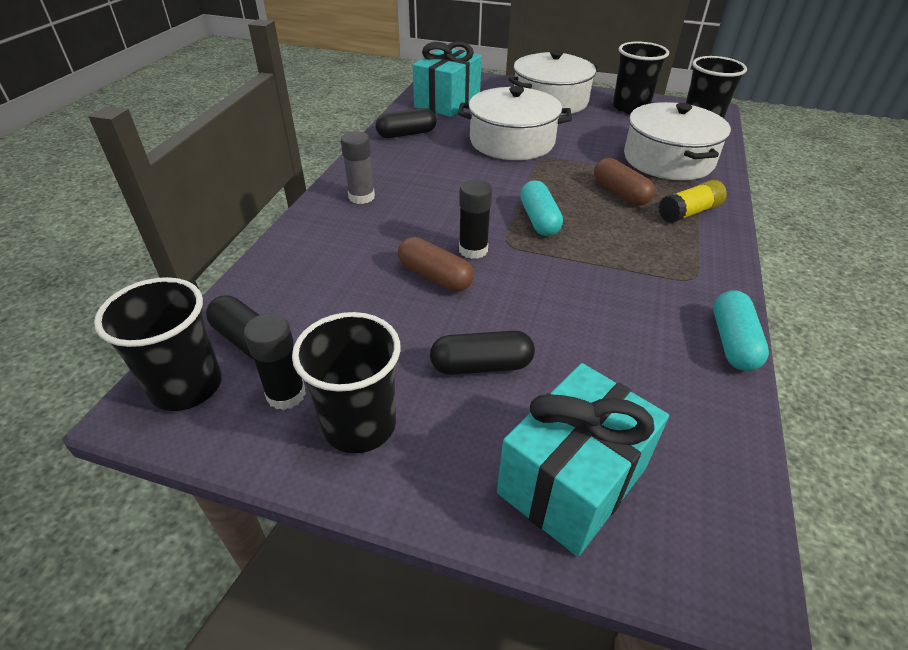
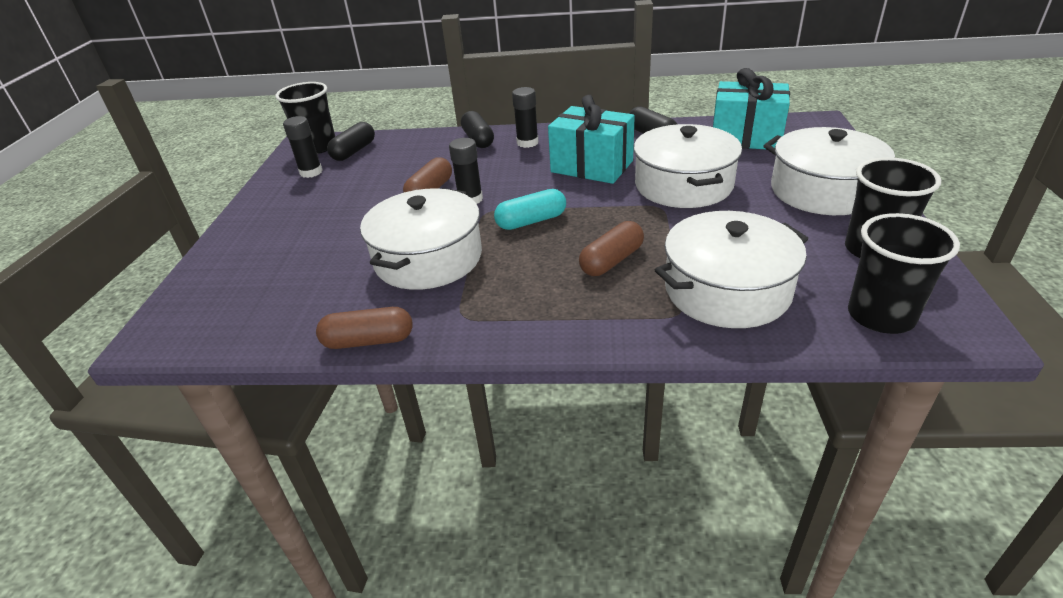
camera: 80 degrees right, 5 degrees down
(359, 425) = (287, 197): black cup -> none
(361, 197) = (527, 143): grey glue stick -> black glue stick
(481, 365) = (335, 225): black capsule -> black capsule (478, 139)
(572, 481) = (234, 271): turquoise gift -> turquoise gift (591, 166)
(588, 290) = (428, 258): none -> white pot
(689, 212) = (594, 310): yellow glue stick -> none
(732, 342) = (368, 341): turquoise capsule -> brown capsule

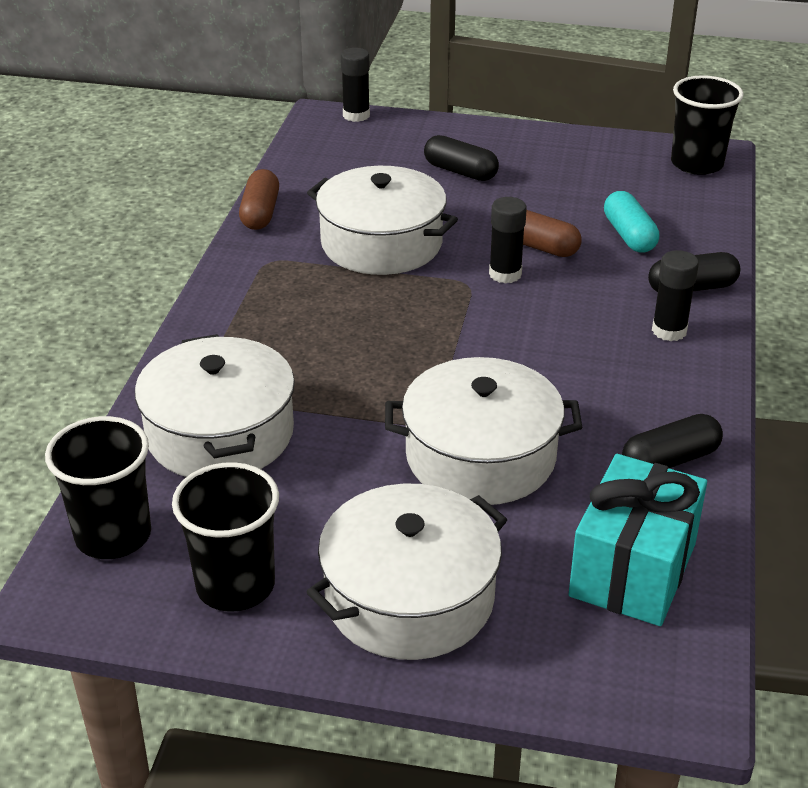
camera: 95 degrees right, 0 degrees up
(311, 172) = (619, 164): black glue stick -> black glue stick (356, 115)
(354, 151) = (676, 190): black capsule -> black capsule (460, 171)
(531, 221) = (431, 315): turquoise capsule -> turquoise capsule (629, 235)
(591, 166) = (568, 380): turquoise gift -> none
(611, 261) = (318, 362): brown capsule -> none

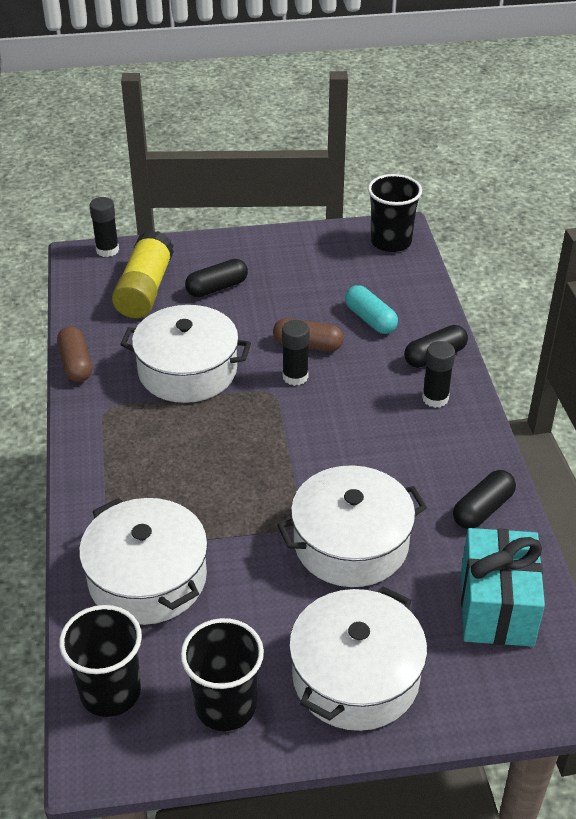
camera: 20 degrees left, 5 degrees up
(377, 158) = (145, 289): none -> yellow glue stick
(460, 171) = (217, 288): black capsule -> black capsule turned 45 degrees counterclockwise

